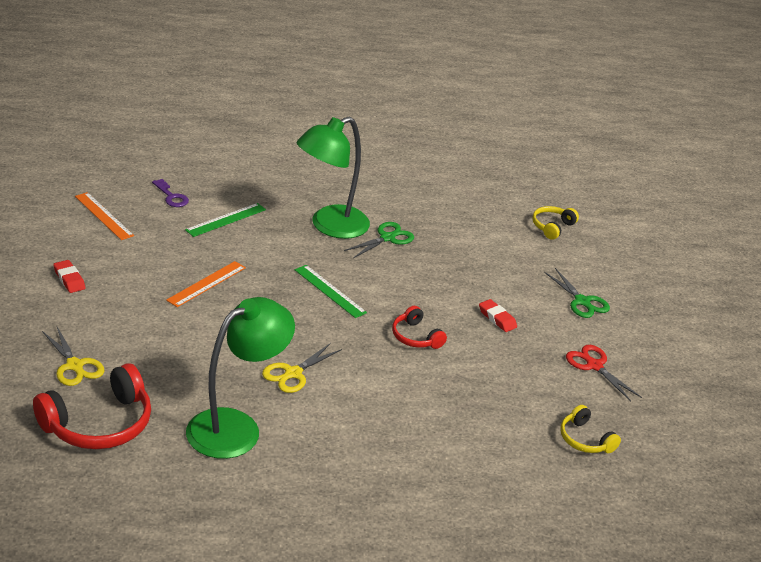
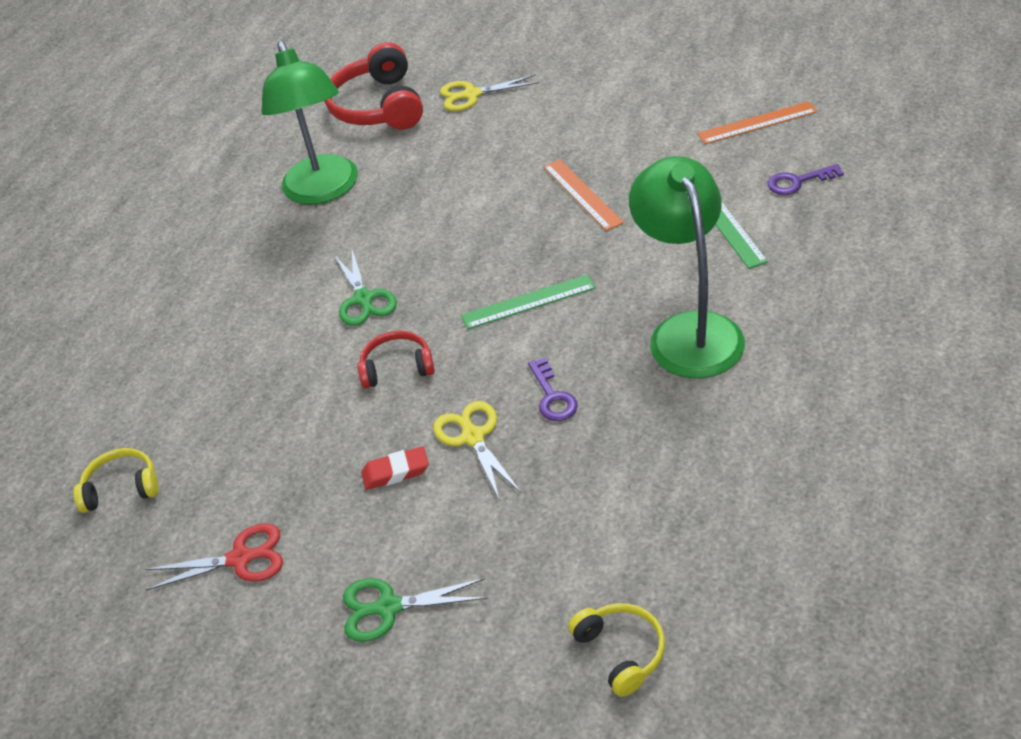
camera: 125 degrees right, 10 degrees up
(69, 279) = (624, 94): red eraser -> none
(292, 374) = (383, 243): yellow scissors -> yellow scissors (472, 437)
(387, 238) = (642, 392): green scissors -> green scissors (364, 299)
(407, 269) = (552, 396): none -> purple key

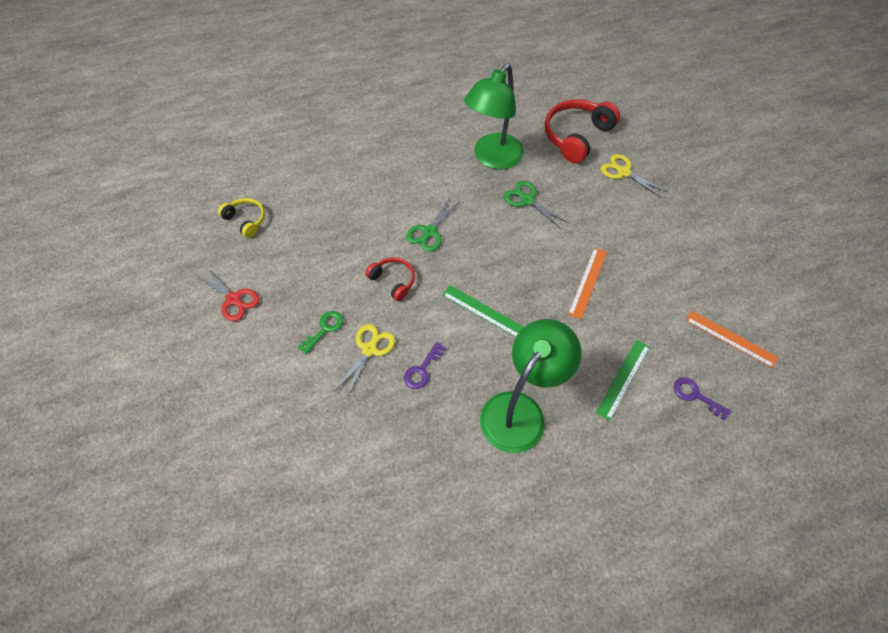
camera: 45 degrees right, 15 degrees up
(388, 608) = (240, 384): green scissors -> green scissors (527, 200)
(396, 472) = (324, 329): red eraser -> green key
(621, 652) = (272, 517): yellow headphones -> none

